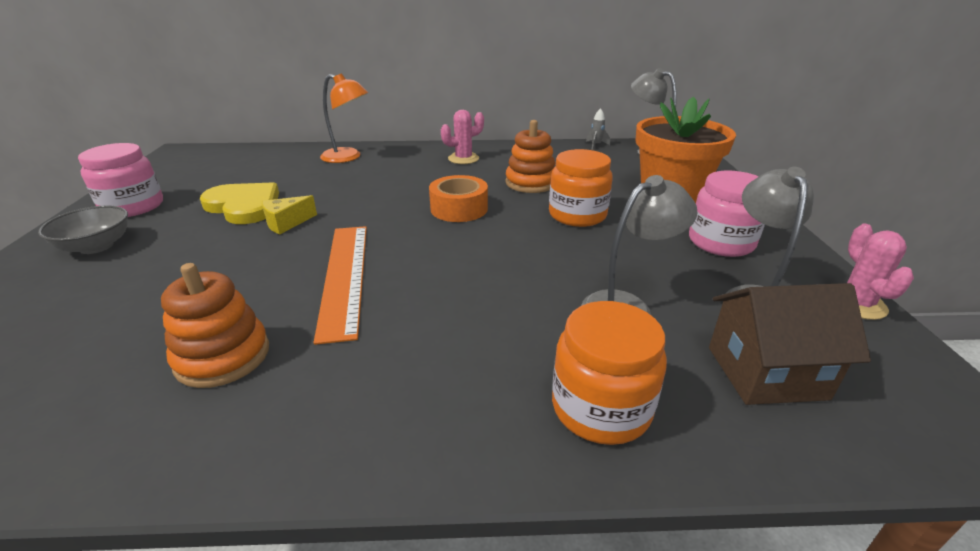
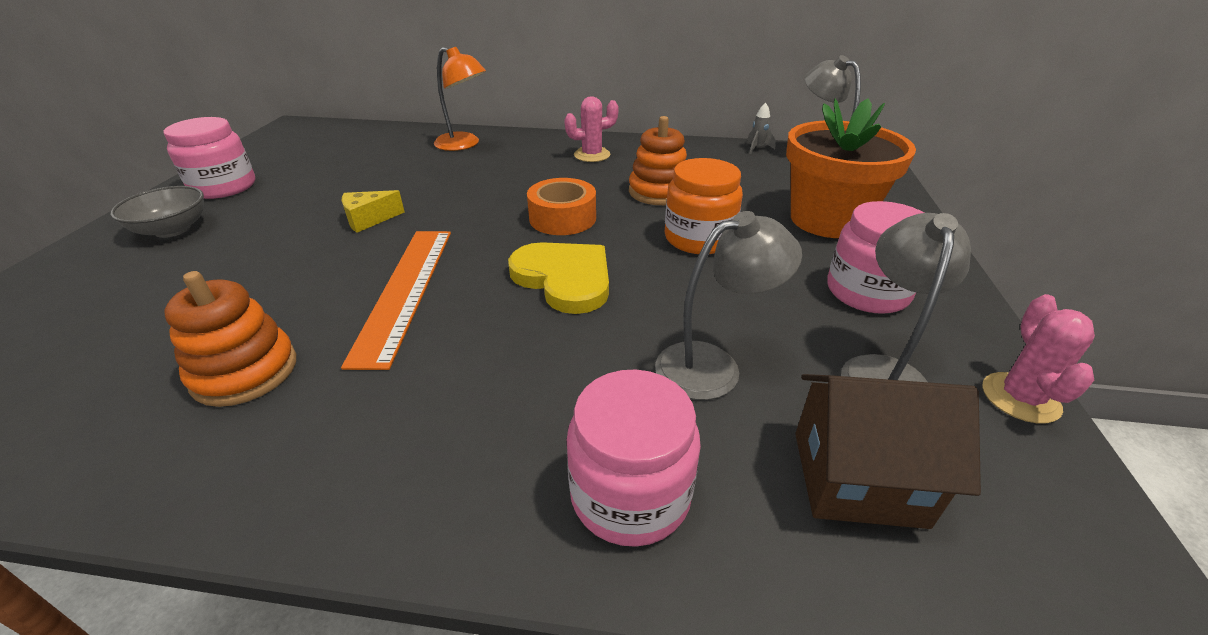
camera: 10 degrees right, 5 degrees up
(244, 206) = (333, 195): yellow heart -> yellow heart (564, 279)
(601, 408) = (630, 494): orange jar -> pink jar

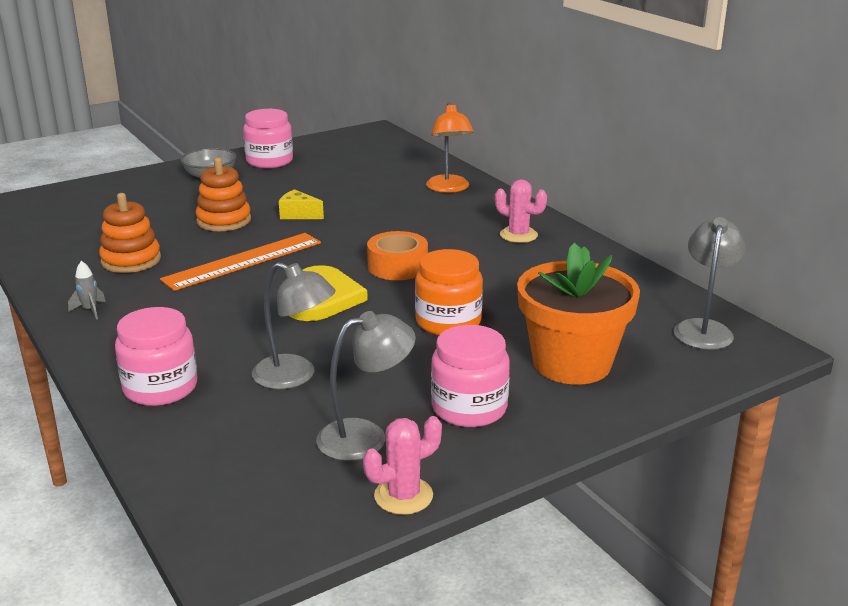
camera: 50 degrees right, 10 degrees down
(658, 192) = (499, 282): orange stacking toy -> orange stacking toy (224, 221)
(757, 148) = (672, 292): grey rocket -> grey rocket (90, 310)
(858, 478) = (246, 450): brown house -> none

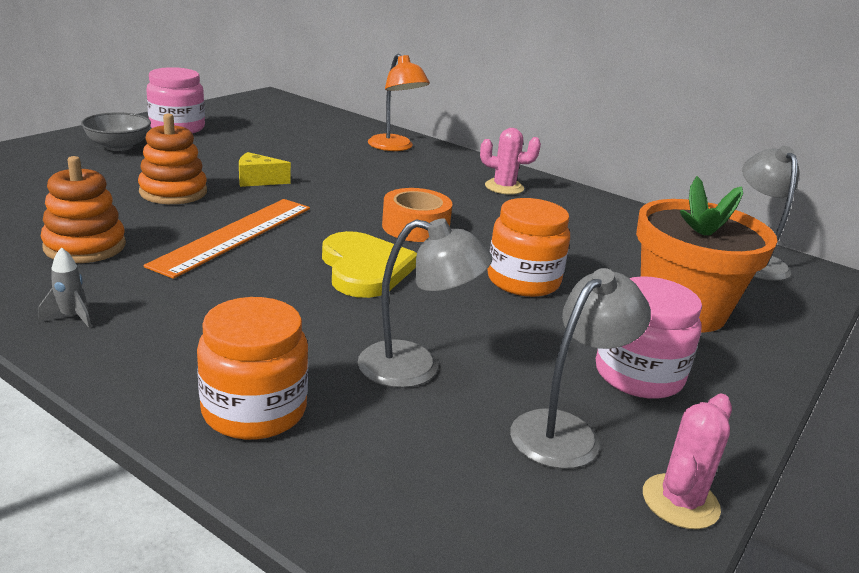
camera: 25 degrees left, 0 degrees up
(160, 388) = (254, 410): pink jar -> orange jar

